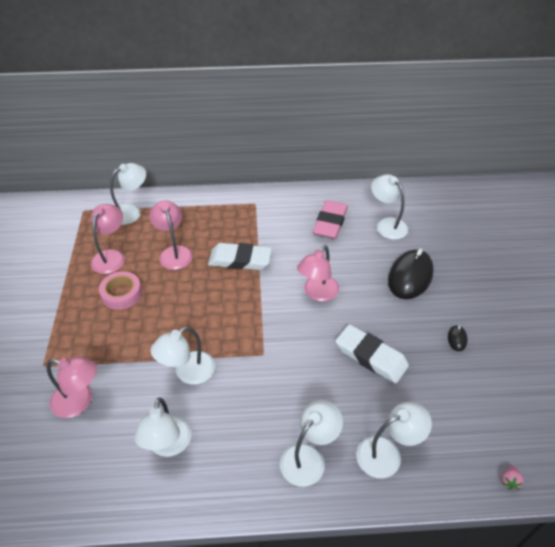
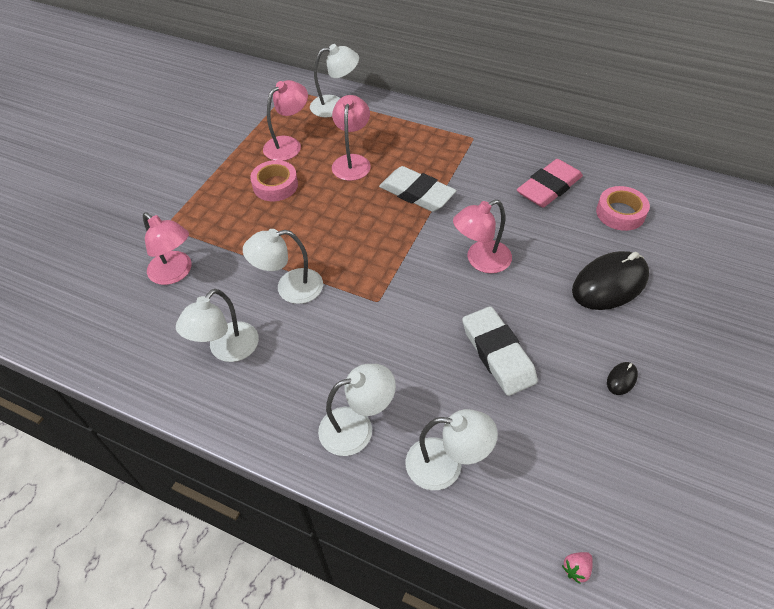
camera: 30 degrees right, 5 degrees up
(387, 224) = (620, 213): white lamp -> pink tape

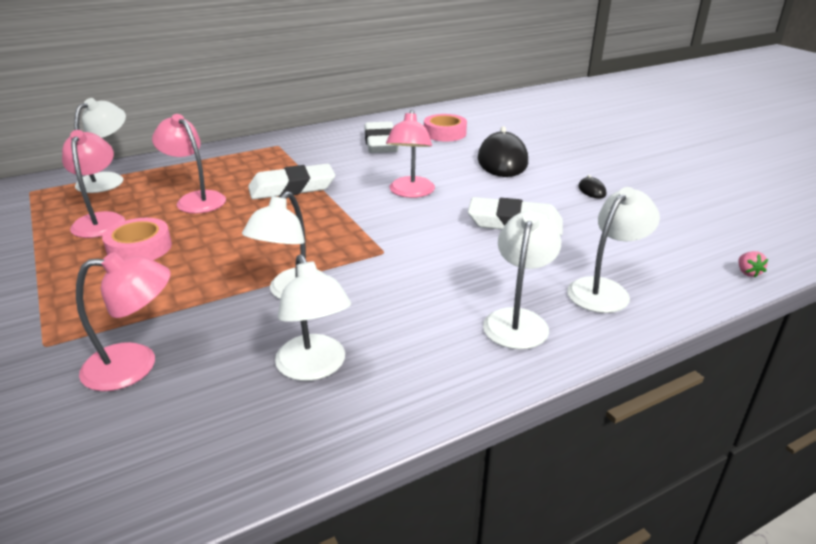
camera: 55 degrees left, 20 degrees down
(549, 187) = (381, 143): pink eraser -> white eraser

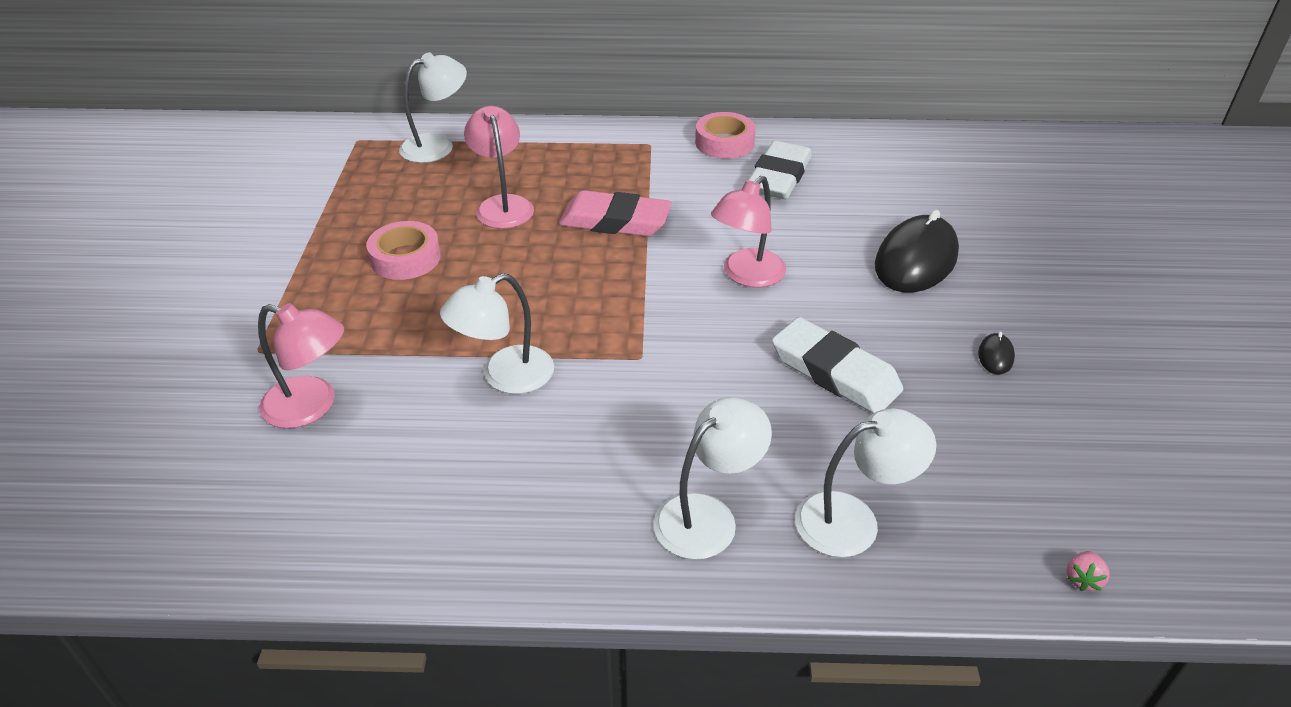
camera: 30 degrees right, 10 degrees up
(101, 220) = (395, 205): pink lamp -> none
(292, 188) = (615, 221): white eraser -> pink eraser
(315, 368) = (456, 481): white lamp -> none
(444, 133) = (879, 184): pink tape -> pink tape (724, 143)

